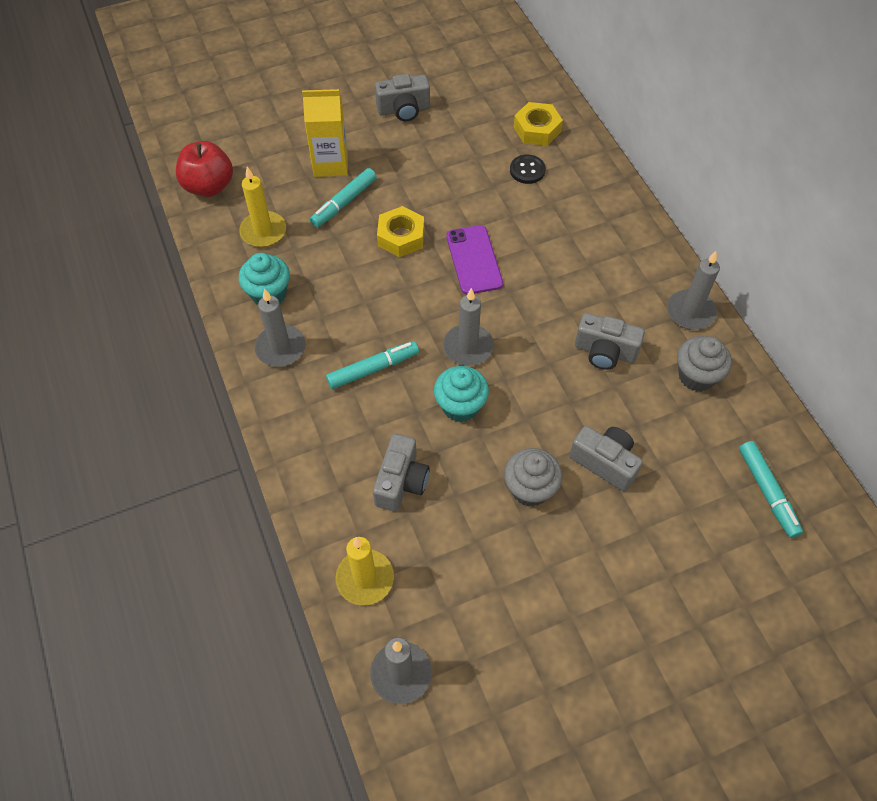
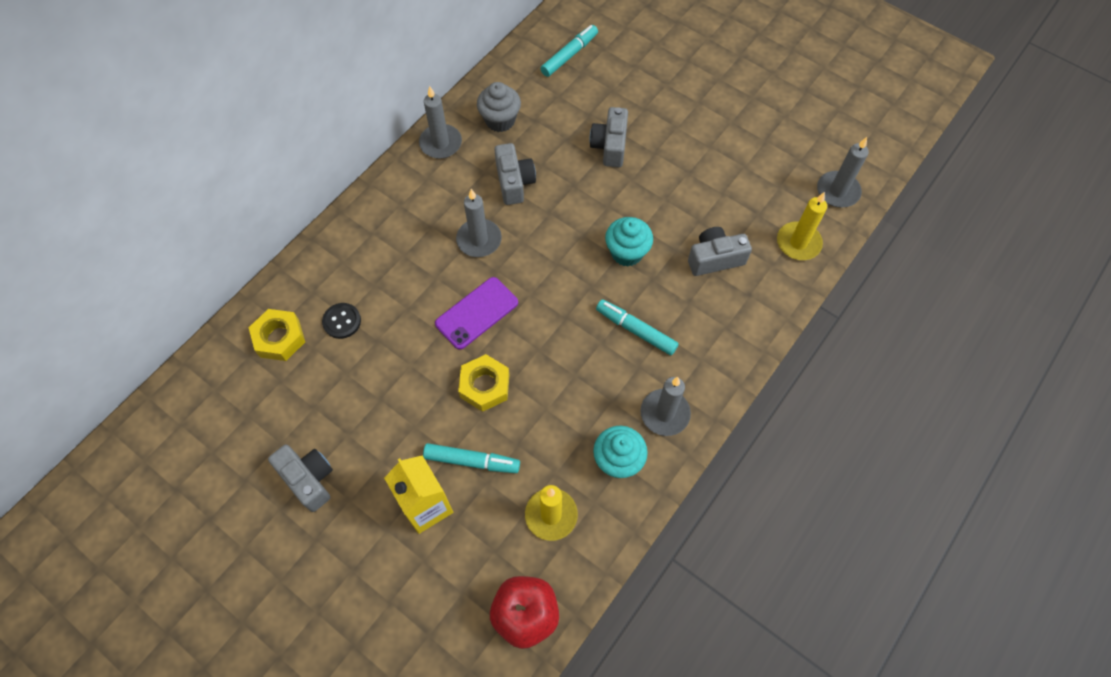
camera: 120 degrees left, 5 degrees up
(468, 347) = (570, 273): grey candle -> grey candle (479, 240)
(530, 489) = (662, 180): grey cupcake -> none

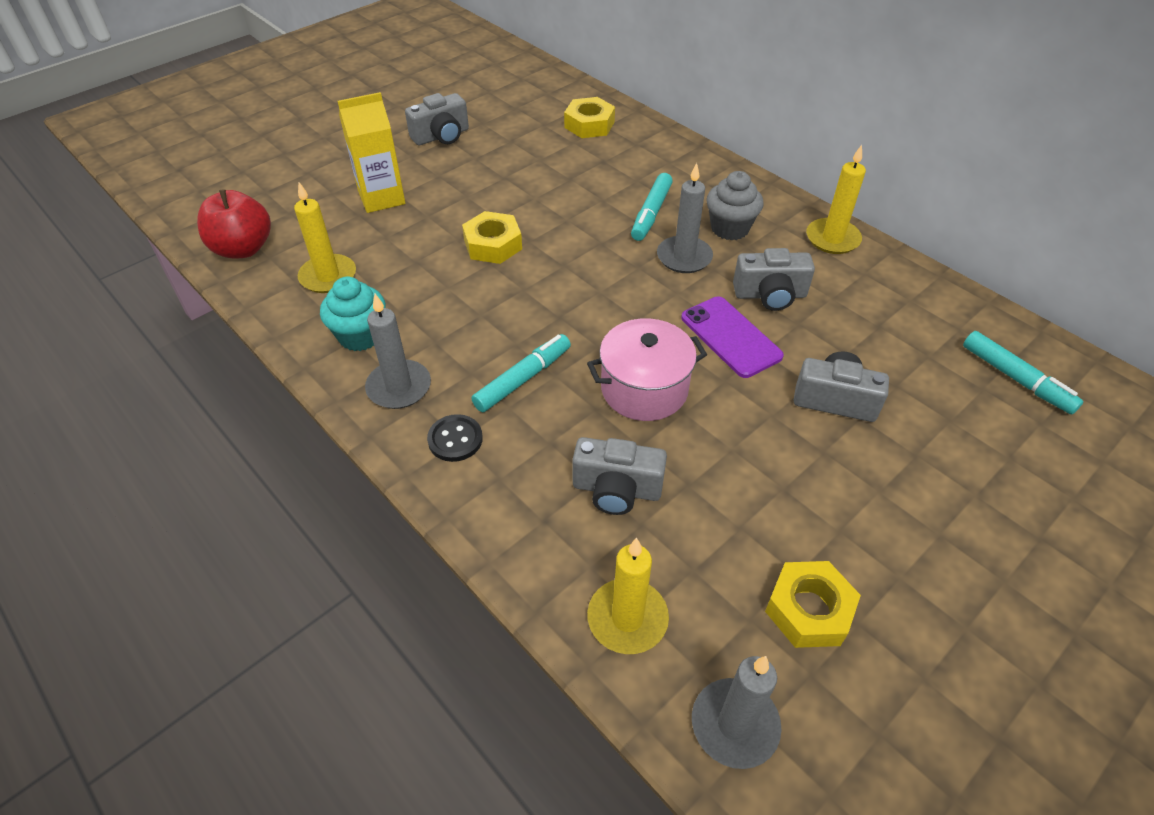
camera: 100 degrees right, 15 degrees down
(342, 321) = (598, 159): black button -> black button (455, 439)
(441, 143) = (832, 239): grey candle -> yellow candle
(472, 461) = (413, 229): turquoise marker -> turquoise marker (651, 213)
(477, 313) = (584, 247): purple phone -> purple phone (730, 337)
(500, 120) = (875, 292): grey cupcake -> grey cupcake (730, 228)
(627, 252) = (644, 389): turquoise cupcake -> pink pot
(715, 259) = (616, 489): grey camera -> grey camera turned 105 degrees clockwise
(764, 161) = (808, 610): none -> yellow nut

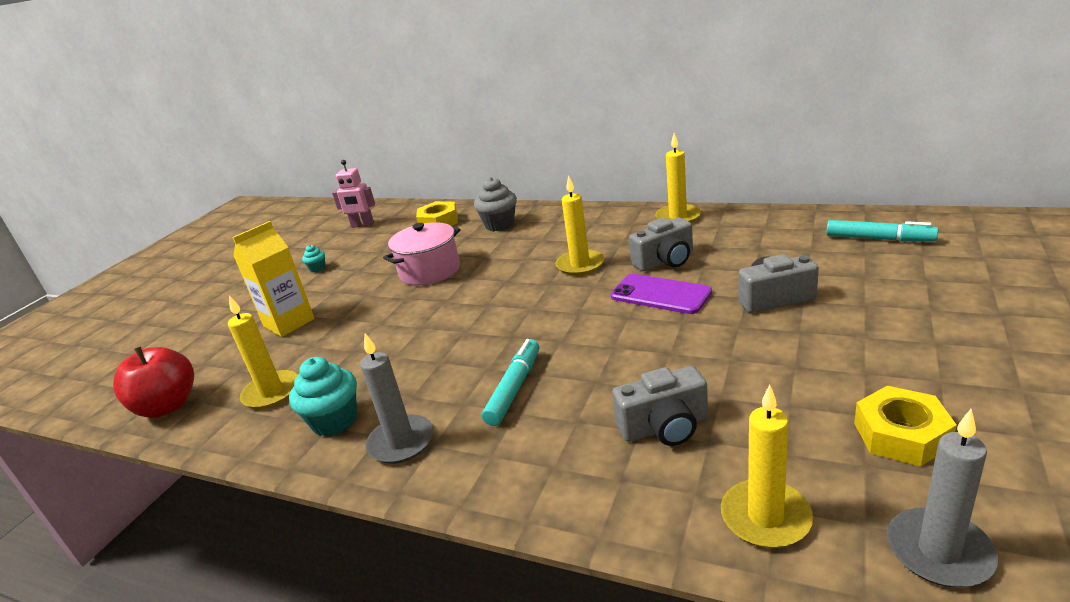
camera: 20 degrees left, 20 degrees down
(441, 136) = (317, 268): grey camera -> turquoise cupcake
(455, 439) = (487, 457): black button -> none
(493, 245) = (415, 315): yellow nut -> none
(515, 92) = (362, 225): none -> pink robot
(644, 389) = (624, 352): pink pot -> pink pot (430, 271)
(651, 213) = (531, 251): turquoise marker -> none
(684, 257) = (580, 265): grey candle -> yellow candle
(730, 228) = (599, 238): grey cupcake -> grey cupcake (499, 225)

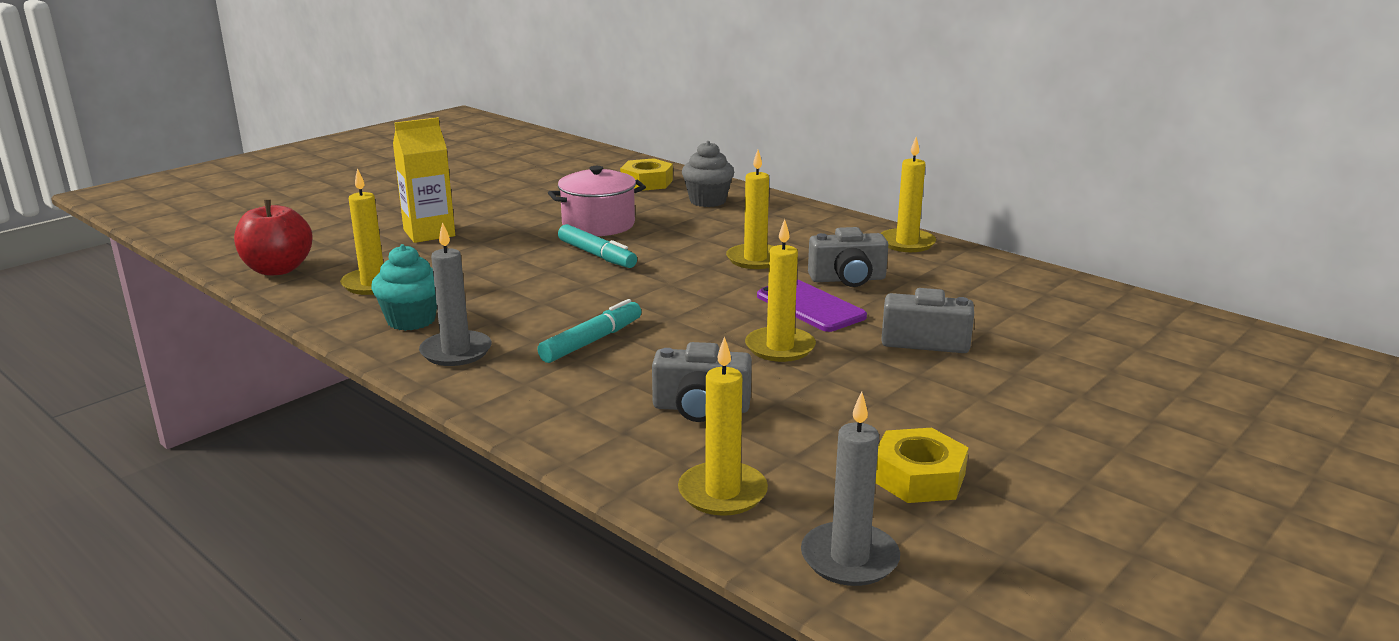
camera: 15 degrees right, 5 degrees down
(317, 268) = (491, 193): turquoise cupcake -> none
(362, 225) = (566, 165): pink robot -> none
(672, 341) = (780, 347): none -> yellow candle
(879, 239) = (1108, 321): turquoise marker -> turquoise marker (597, 255)

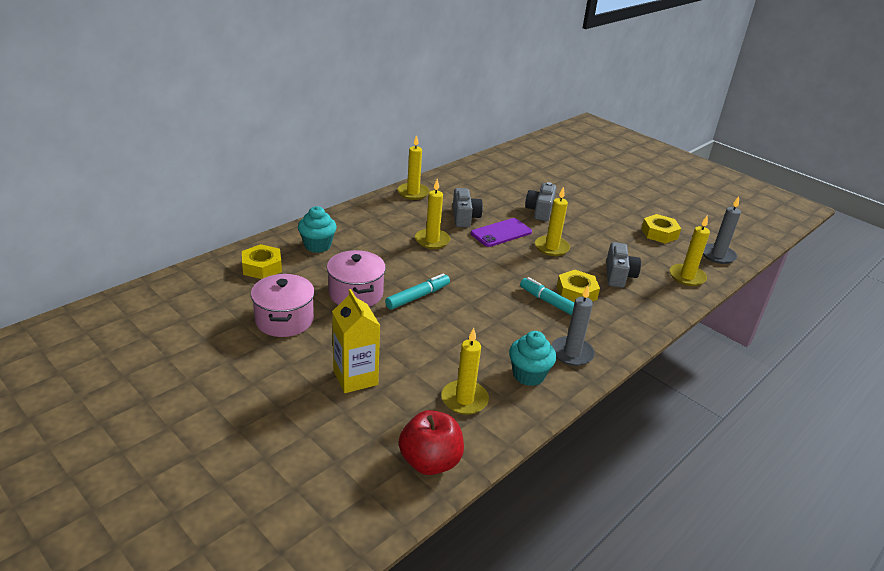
camera: 90 degrees left, 10 degrees up
(539, 199) = (284, 320): none -> pink pot
(629, 363) = (576, 293): none -> yellow nut
(707, 201) = (317, 245): grey cupcake -> turquoise cupcake

